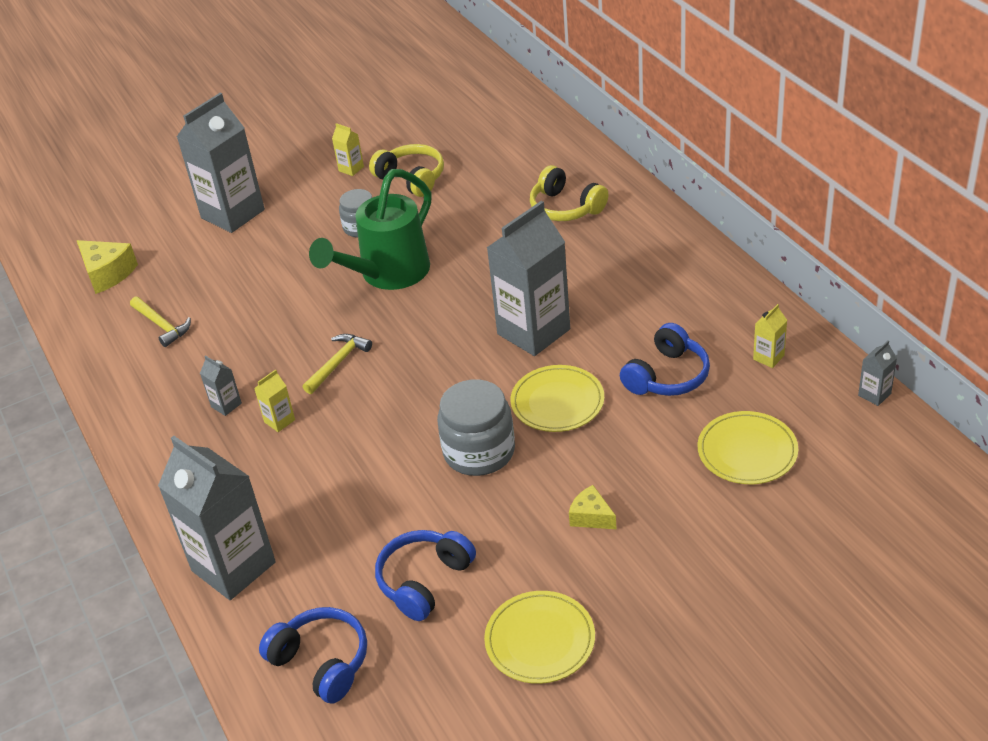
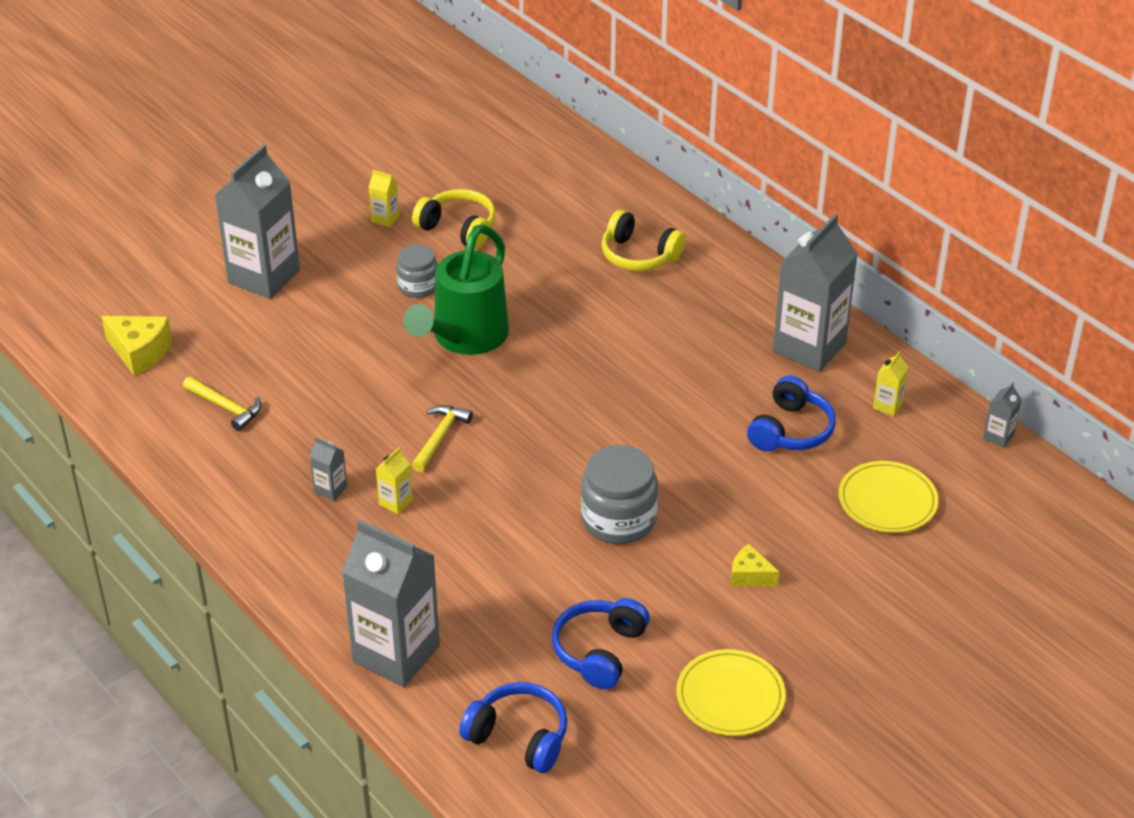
camera: 15 degrees left, 0 degrees up
(533, 331) = (641, 392): grey carton -> grey carton (809, 347)
(557, 402) = (685, 464): yellow plate -> none

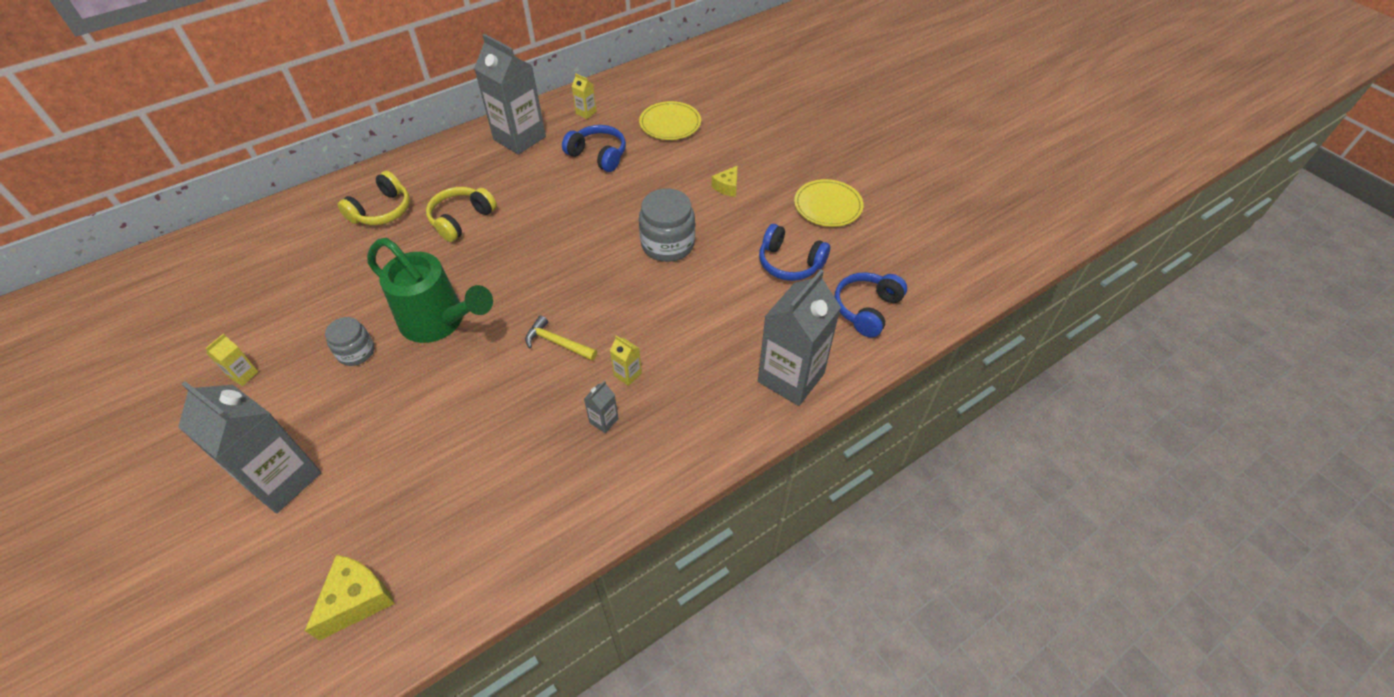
camera: 85 degrees left, 10 degrees up
(225, 407) = (472, 509): yellow hammer -> none
(458, 228) = (288, 320): yellow headphones -> yellow headphones (461, 219)
(998, 437) = (624, 76): grey carton -> none

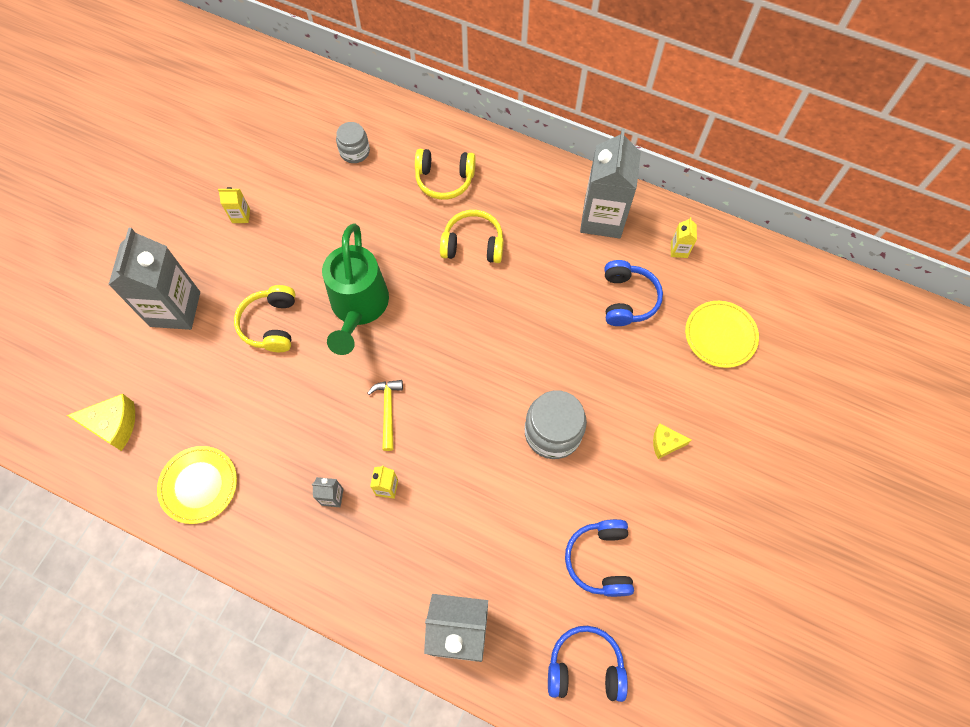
camera: 60 degrees right, 15 degrees up
(356, 352) = (299, 272): grey jar -> grey jar (355, 152)
(387, 398) = (271, 324): none -> yellow headphones
(828, 206) = (706, 559): yellow plate -> yellow plate (199, 485)

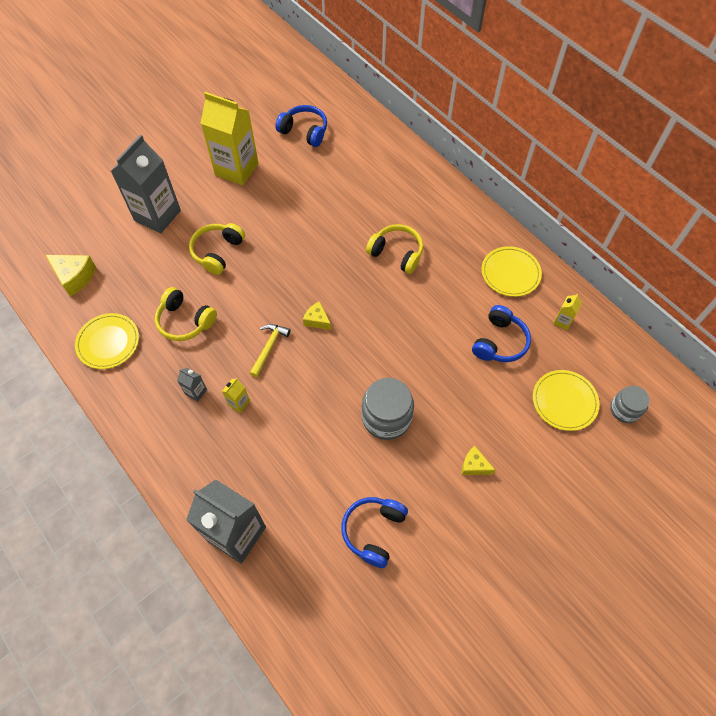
camera: 25 degrees right, 5 degrees down
(241, 216) = (236, 169): yellow carton -> yellow carton, size x2.43
(355, 152) = (342, 154): grey jar -> grey jar (624, 409)
(358, 307) = (286, 265): green watering can -> none
(425, 356) = (317, 320): none -> yellow cheese
(444, 179) = (399, 198): yellow headphones -> yellow headphones (185, 321)
(585, 667) = (318, 608): blue headphones -> blue headphones (304, 131)
(602, 218) = (510, 273): grey carton -> yellow plate

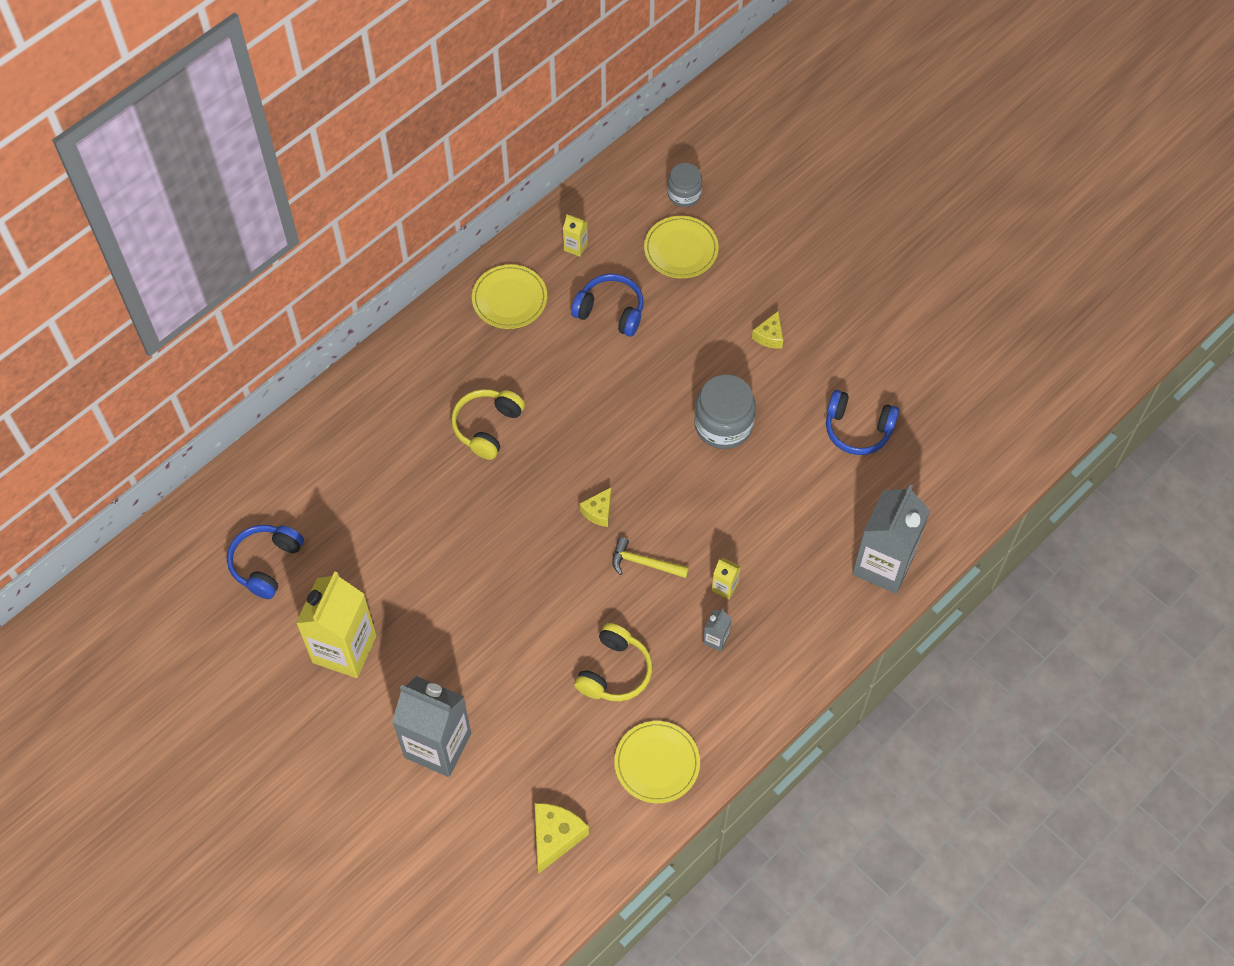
camera: 95 degrees left, 0 degrees up
(217, 252) = (499, 650): yellow headphones -> none

